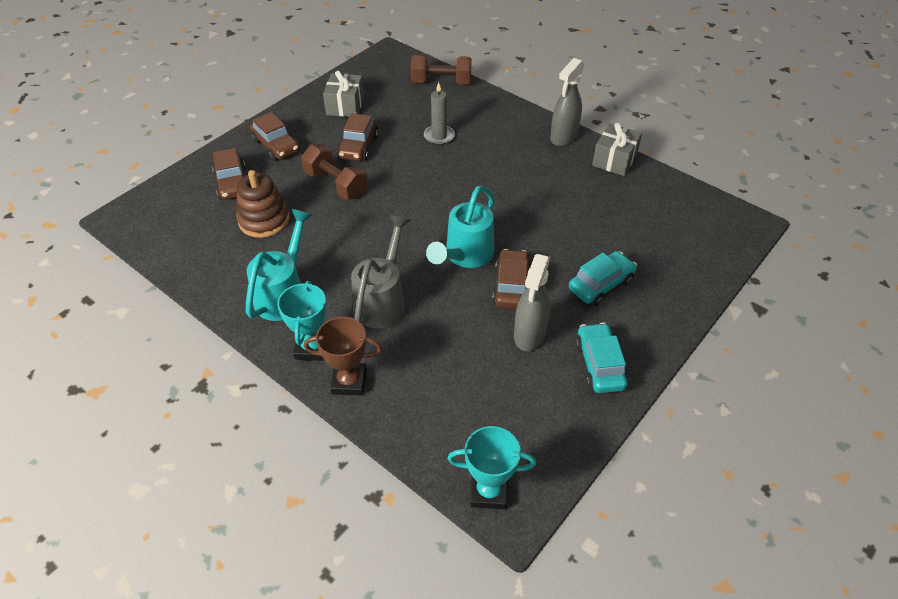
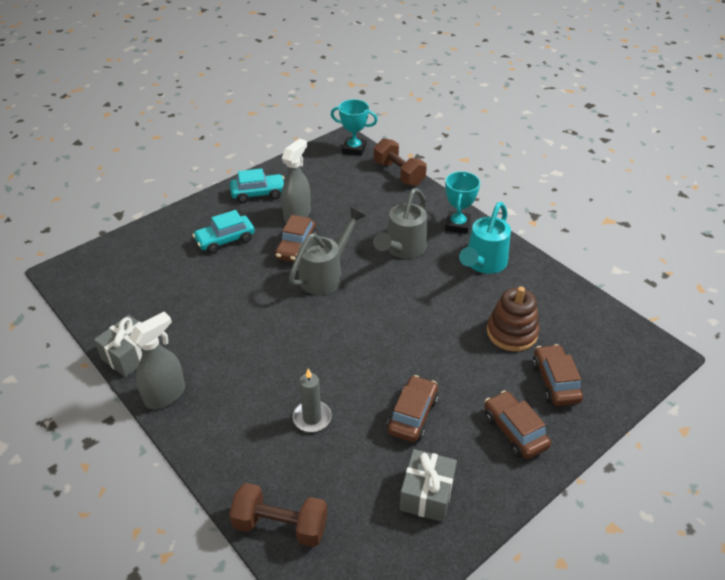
camera: 170 degrees left, 5 degrees down
(336, 184) = (440, 364): brown dumbbell -> brown dumbbell (399, 173)
(349, 382) = (431, 203): brown trophy -> none
(465, 256) = (326, 275): turquoise watering can -> grey watering can
(599, 365) = (258, 193): turquoise car -> turquoise car turned 105 degrees counterclockwise

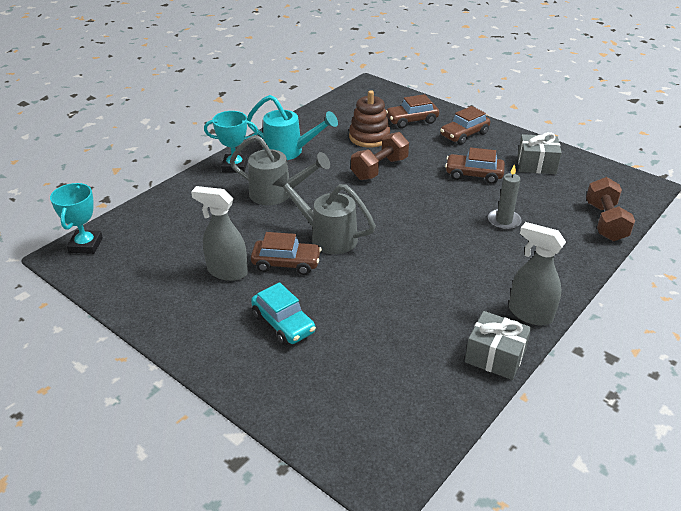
camera: 100 degrees left, 5 degrees down
(258, 193) = (183, 313): turquoise car -> none
(399, 173) = (143, 207): brown dumbbell -> brown dumbbell (379, 169)

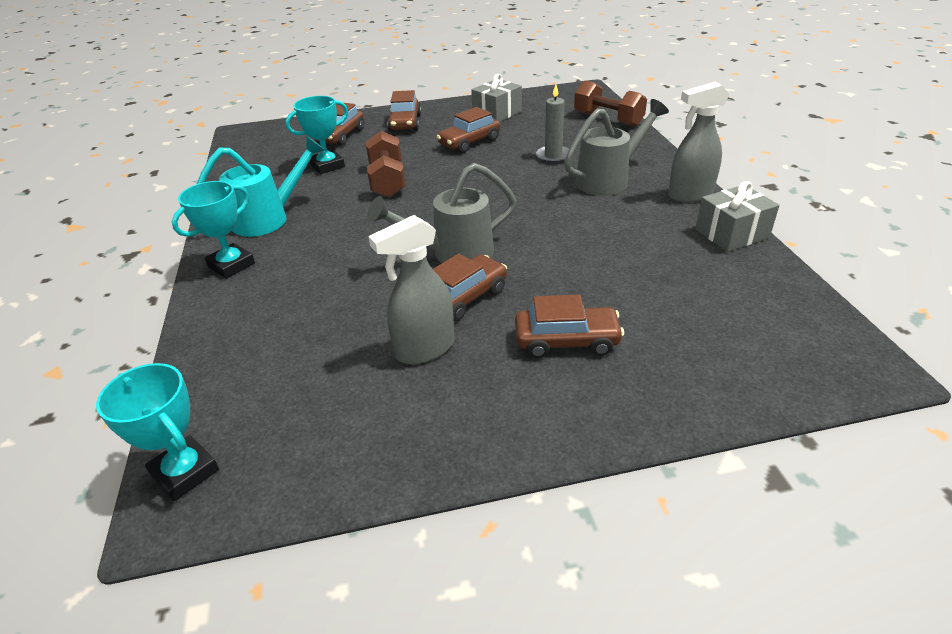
camera: 50 degrees left, 0 degrees up
(278, 194) = (333, 256): grey watering can -> grey watering can (609, 179)
(283, 323) = (566, 341): turquoise car -> brown car
(369, 137) = (327, 166): brown stacking toy -> turquoise trophy

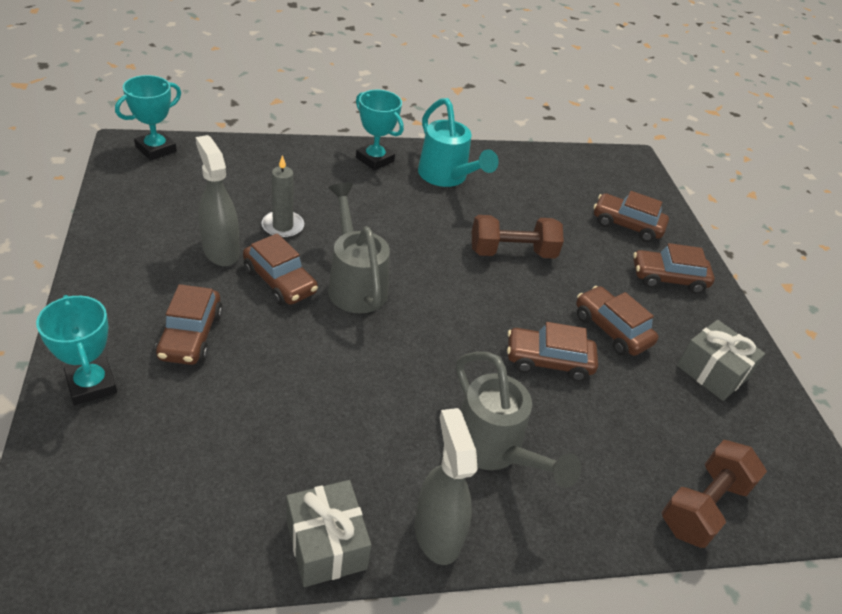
camera: 85 degrees right, 5 degrees up
(327, 166) = (551, 213): turquoise trophy -> turquoise trophy (91, 384)
(513, 163) = (548, 361): none -> brown car
(553, 156) = (568, 406): grey candle -> grey candle (283, 226)

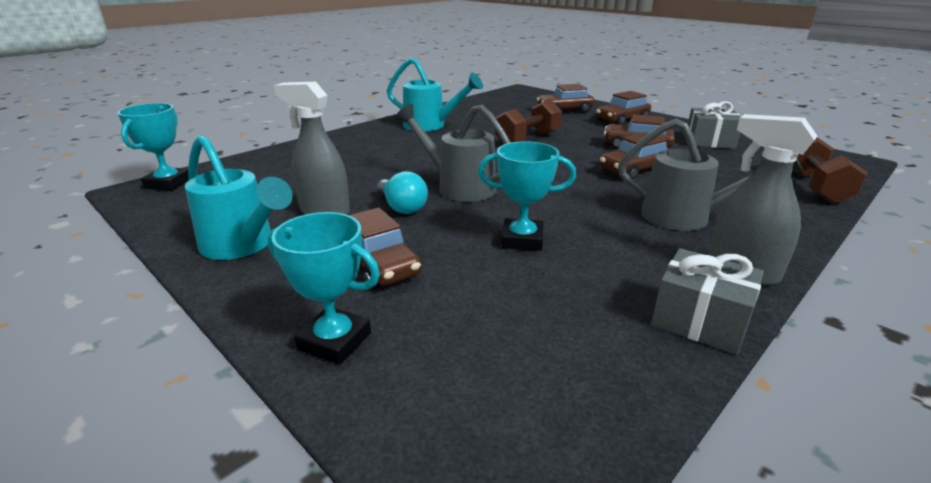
camera: 30 degrees left, 15 degrees down
(132, 257) = (243, 246): none -> turquoise watering can
(280, 281) = (402, 207): brown car -> turquoise light bulb
(283, 226) = (354, 182): grey candle -> none
(375, 159) = (368, 133): turquoise trophy -> turquoise trophy (522, 240)

